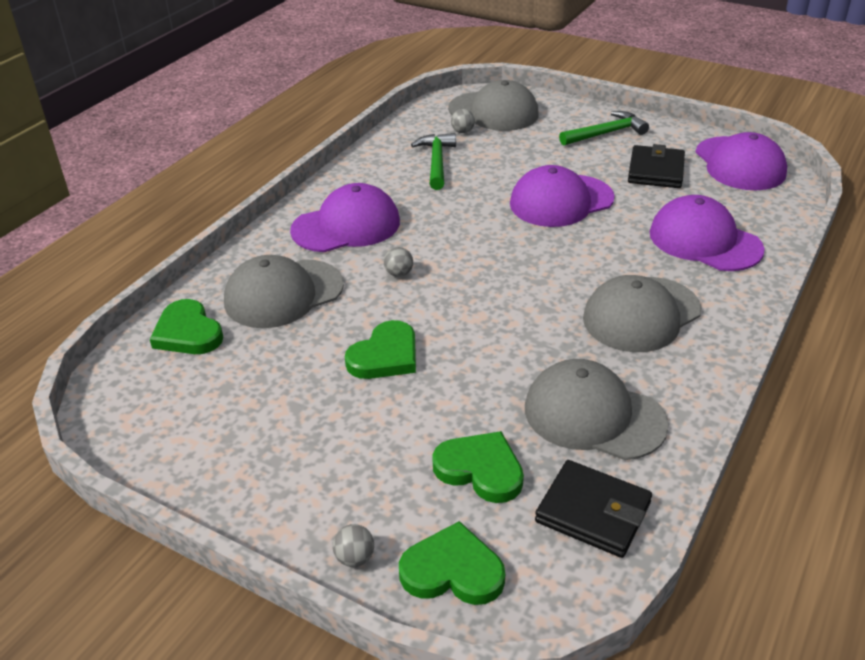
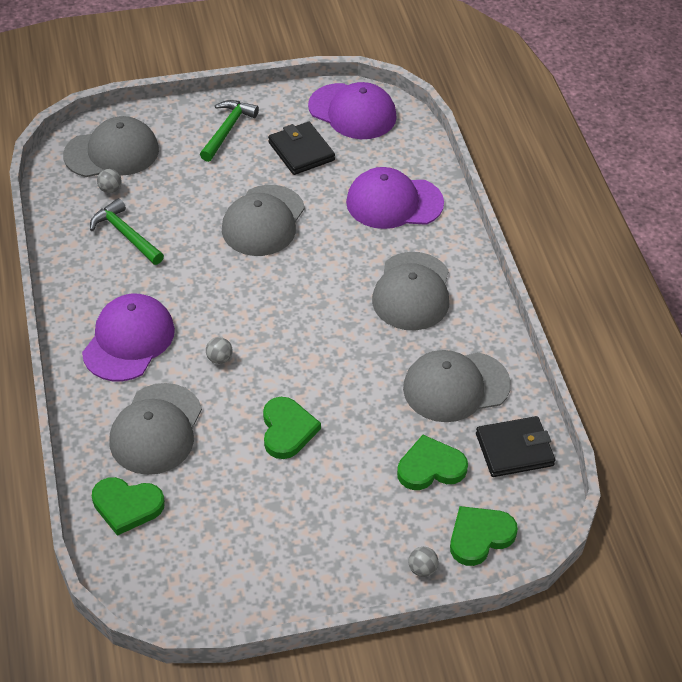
camera: 45 degrees left, 10 degrees up
(561, 201) = (263, 221): purple cap -> grey cap

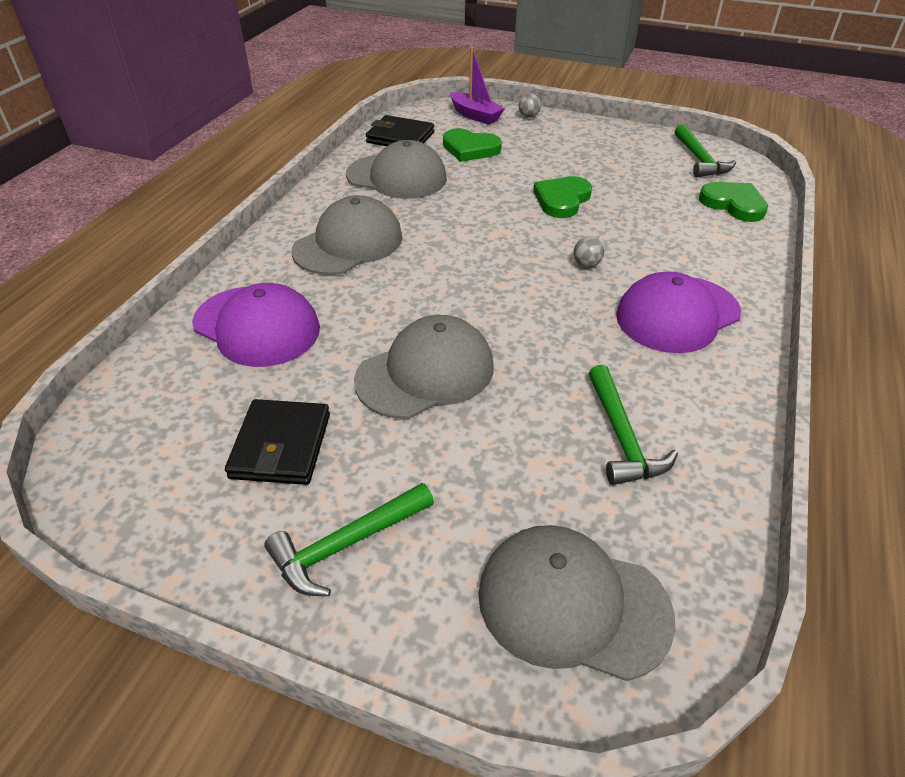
camera: 145 degrees left, 5 degrees down
(110, 189) = (611, 524): grey ball -> none
(156, 429) = (683, 238): grey cap -> none
(187, 575) = (699, 160): none -> green hammer
(352, 112) = (138, 475): purple cap -> none
(480, 536) = (475, 116): green heart -> purple boat

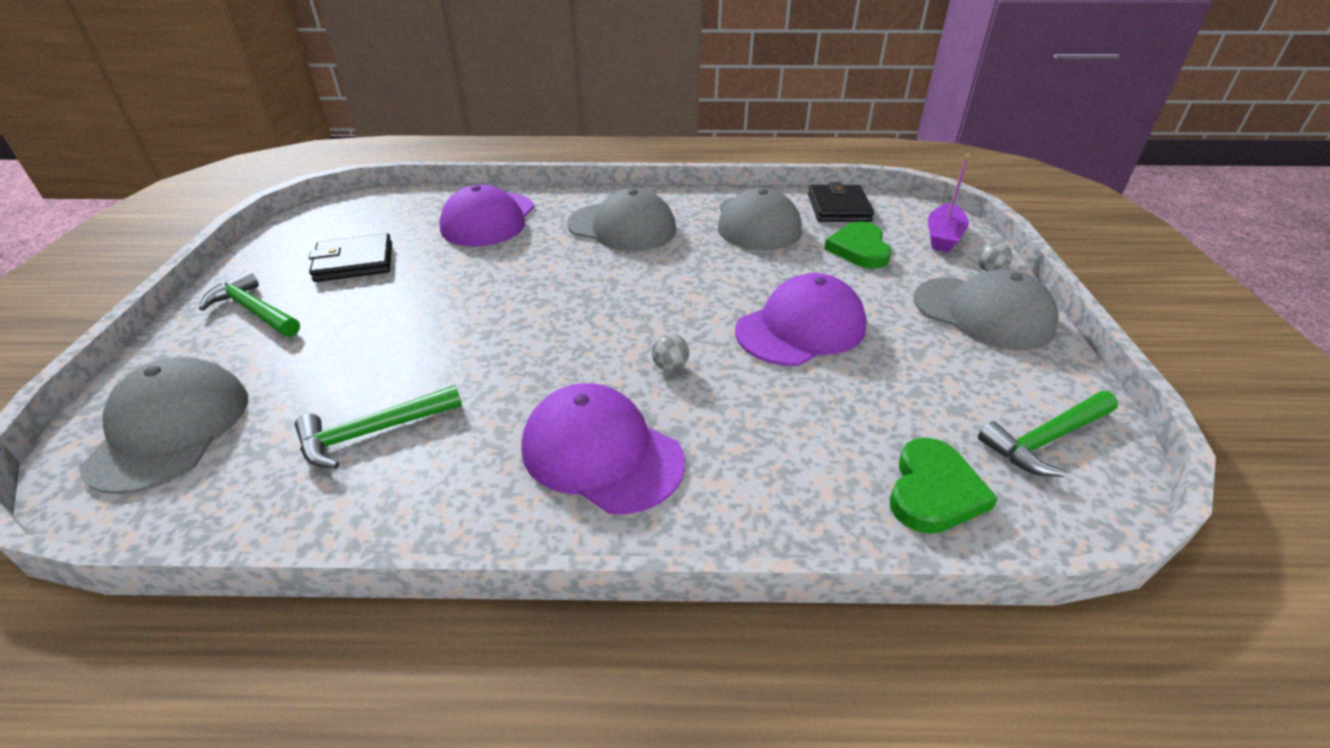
camera: 70 degrees right, 5 degrees down
(425, 373) = (448, 303): grey cap -> grey cap (983, 313)
(562, 200) = (801, 328): green heart -> purple cap

